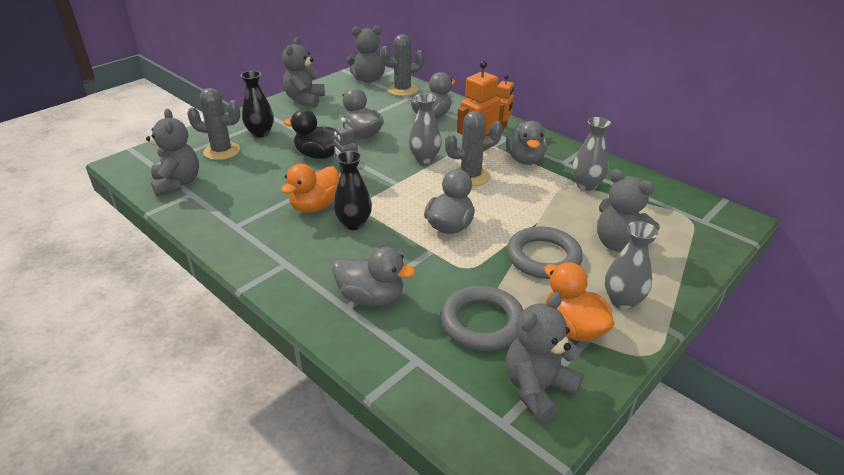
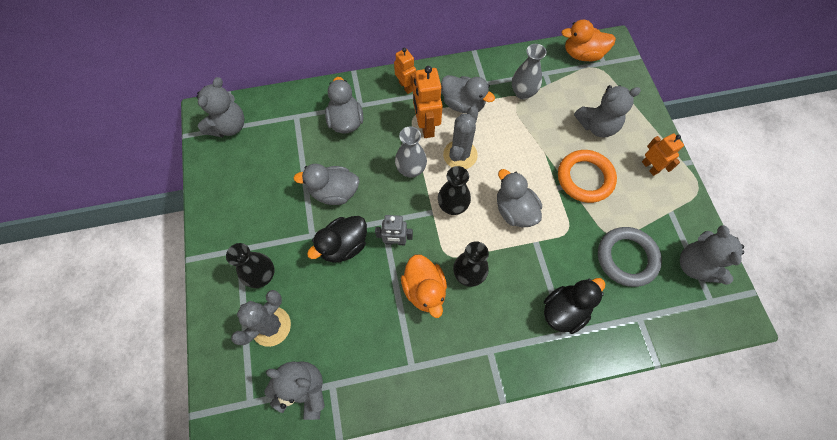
camera: 55 degrees left, 30 degrees up
(305, 100) = (224, 203): grey teddy bear -> none
(371, 297) = (564, 311): grey duck -> black duck
(403, 90) = (276, 112): grey cactus -> none
(414, 191) = (452, 206): none -> black vase
(543, 257) = (585, 178): grey ring -> orange ring
(573, 328) = (658, 211): orange duck -> orange duck (582, 54)
(622, 301) = (650, 167): grey vase -> orange robot

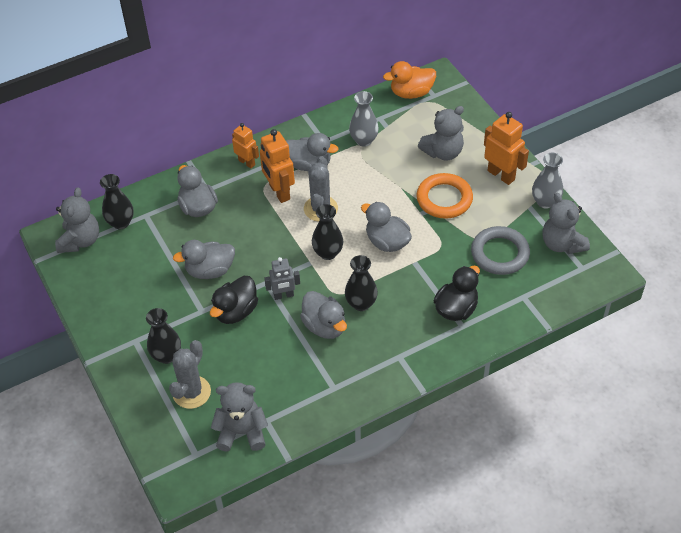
camera: 15 degrees left, 15 degrees down
(271, 118) = (121, 222): none -> black vase
(411, 170) = (277, 233): grey vase -> grey vase (545, 202)
(424, 290) = (325, 326): orange duck -> grey duck
(650, 167) = (501, 175): orange robot -> orange robot, size x1.55

